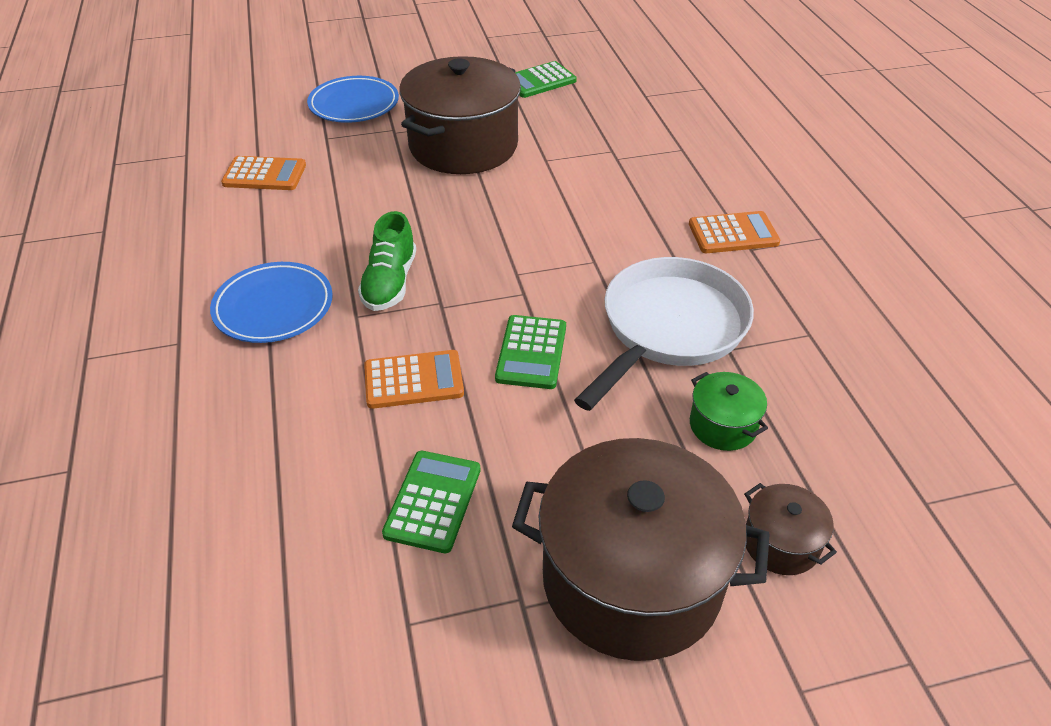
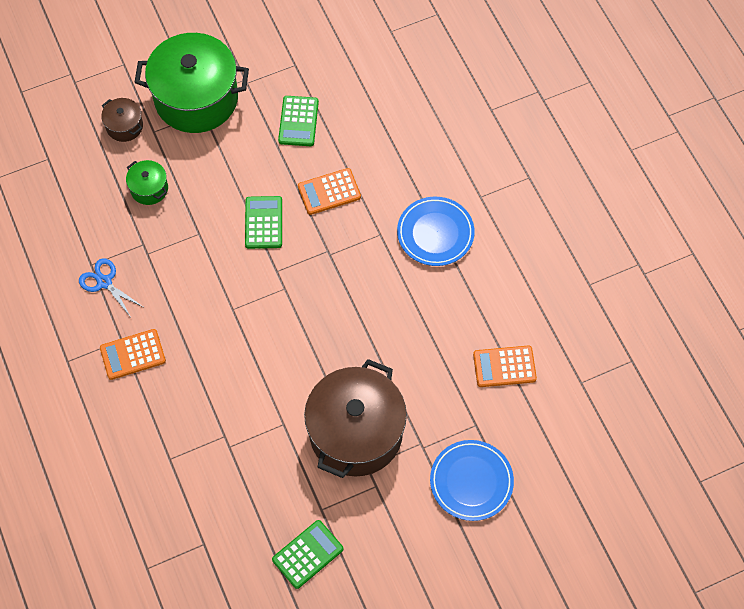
camera: 170 degrees right, 20 degrees up
(390, 283) = (367, 266): green shoe -> none
(632, 579) = (196, 98): brown pot -> green pot
(669, 328) = (179, 255): white pan -> none
(784, 311) = (104, 282): none -> blue scissors

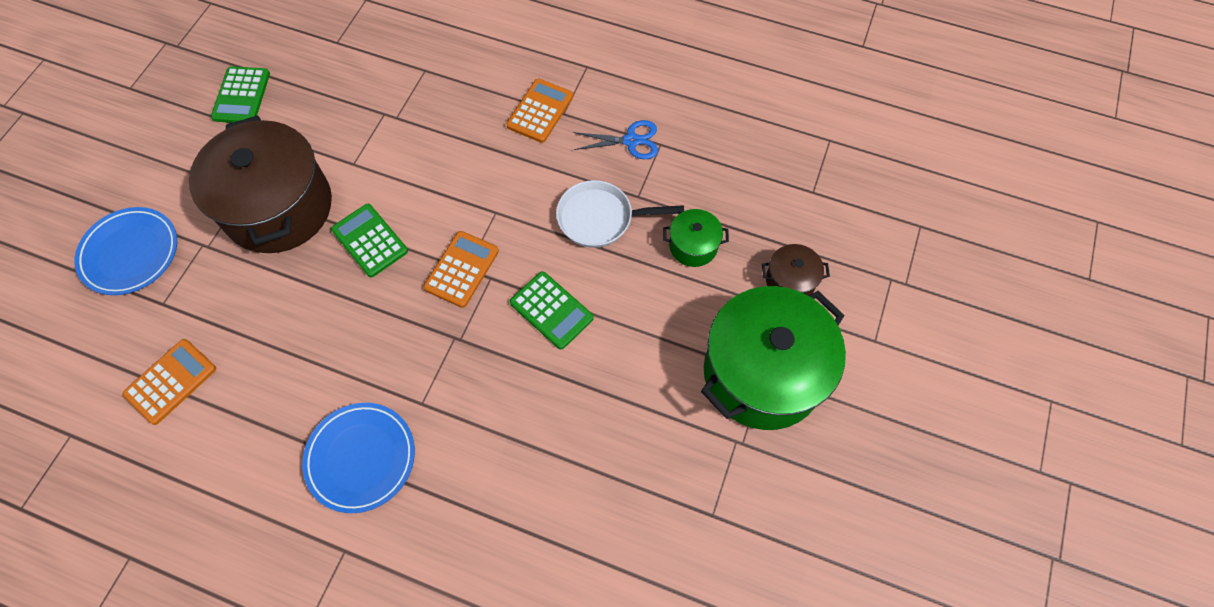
camera: 135 degrees right, 0 degrees up
(179, 250) = (600, 218): none -> white pan
(298, 121) = (633, 449): green calculator -> green calculator (370, 240)
(329, 192) = (519, 400): orange calculator -> orange calculator (462, 269)

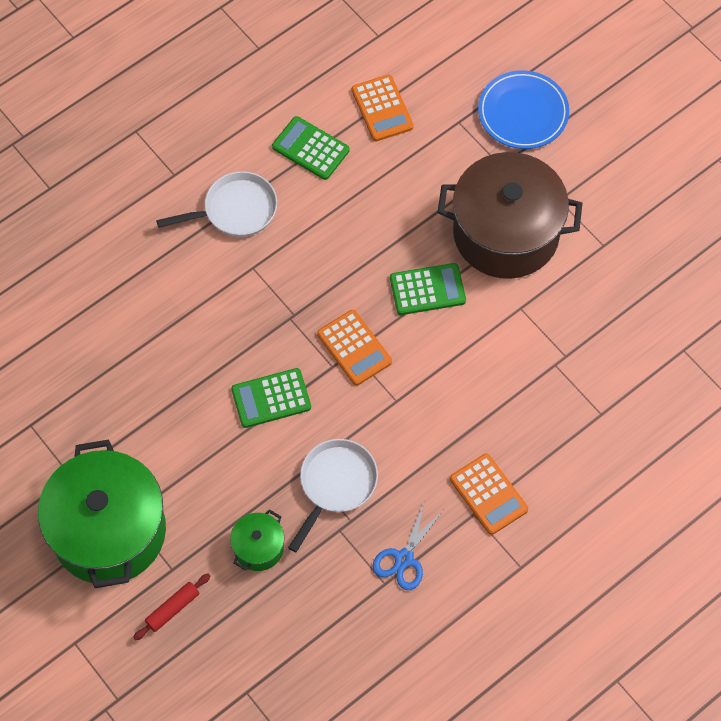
camera: 120 degrees right, 0 degrees up
(241, 96) = (656, 245): green calculator -> green calculator (310, 148)
(361, 458) = (235, 210): blue plate -> white pan
(790, 281) = (173, 609): brown pot -> red rolling pin

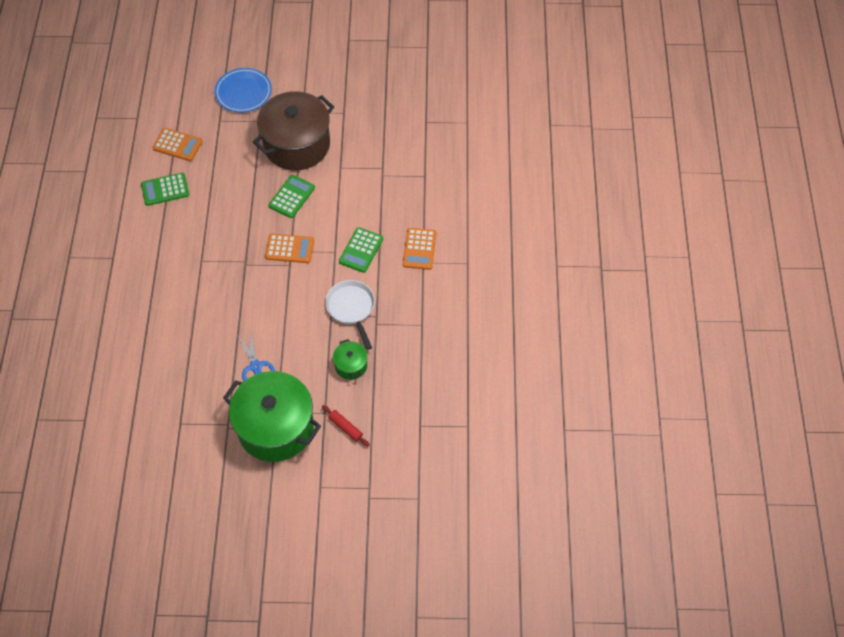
camera: 50 degrees left, 5 degrees down
(173, 609) = (345, 427): red rolling pin -> red rolling pin turned 45 degrees counterclockwise
(235, 210) = (162, 245): white pan -> none
(271, 398) = (279, 303): green calculator -> green calculator (361, 250)
(404, 558) = (417, 307): blue scissors -> blue scissors (255, 366)
(488, 494) = (419, 249): orange calculator -> orange calculator turned 90 degrees clockwise

